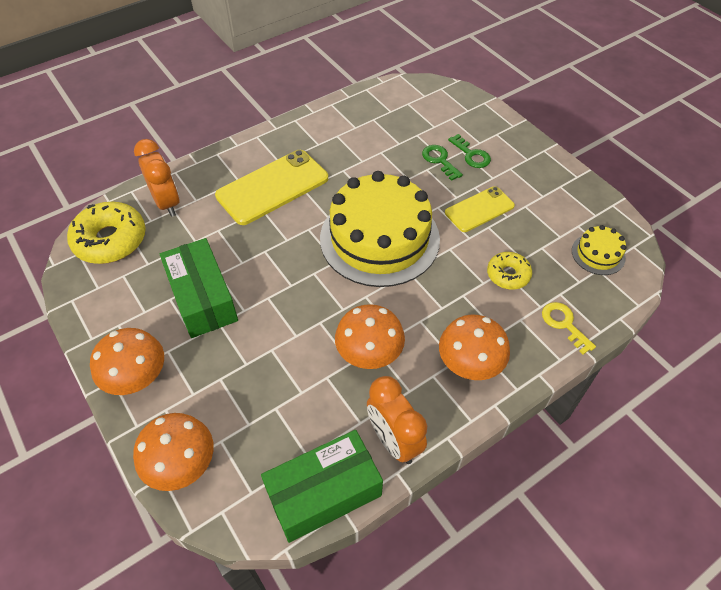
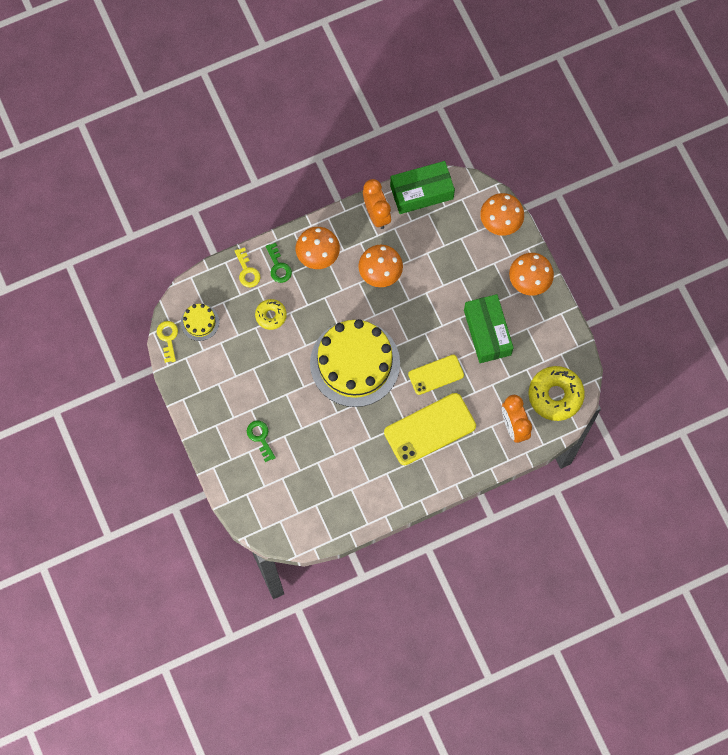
camera: 170 degrees left, 20 degrees up
(439, 160) = (288, 436): green key -> green key (278, 266)
(479, 209) = (272, 378): yellow phone -> yellow phone (436, 374)
(628, 231) = (168, 338): none -> yellow key

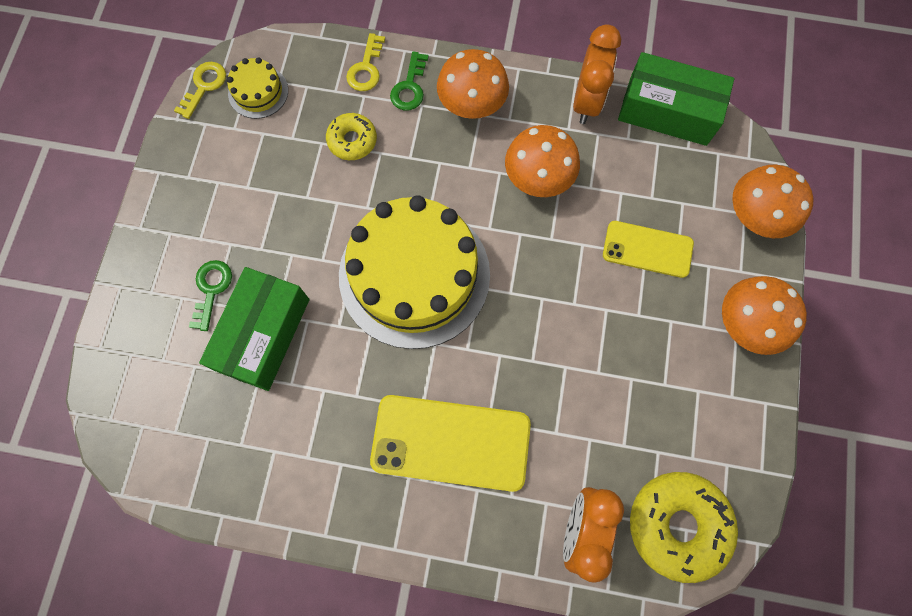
camera: 35 degrees right, 0 degrees up
(436, 374) = (516, 368): yellow phone -> yellow phone (647, 249)
(487, 332) = (633, 357): green box -> green box (263, 334)

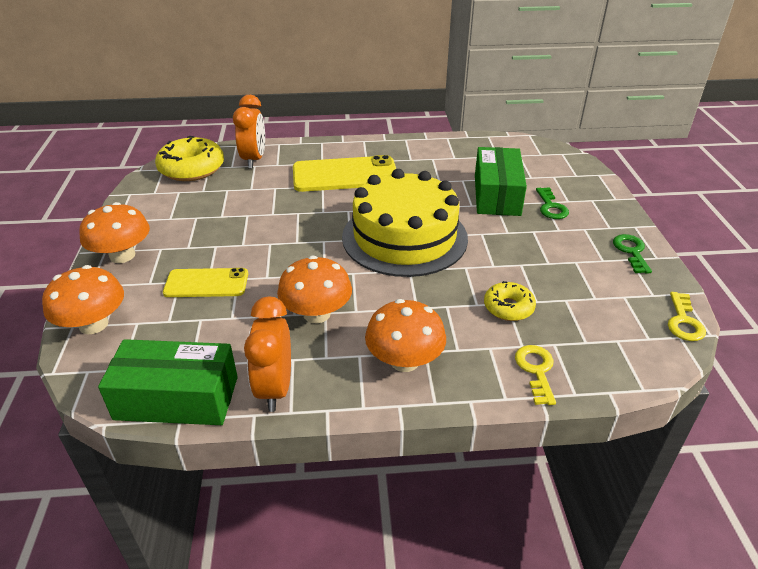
camera: 165 degrees right, 35 degrees down
(258, 92) = (628, 327): yellow cake -> none
(410, 87) = (478, 362): green key -> green key (631, 251)

